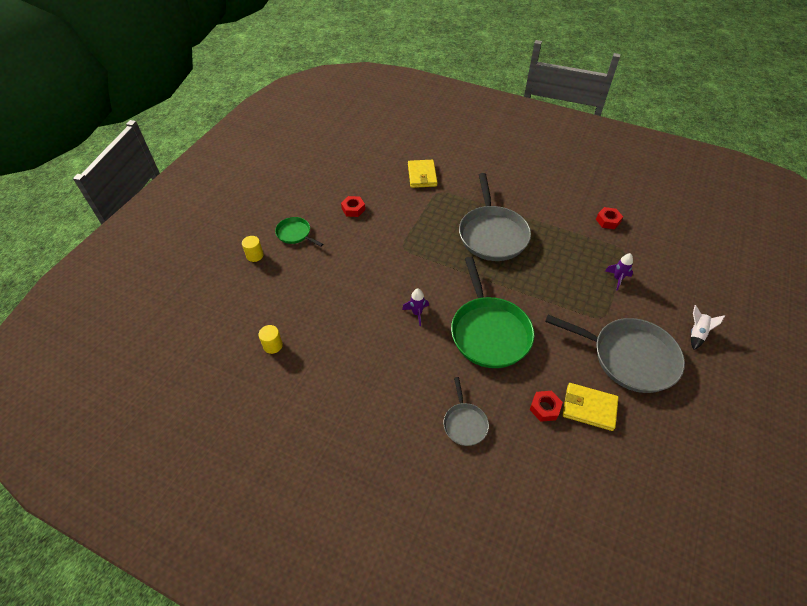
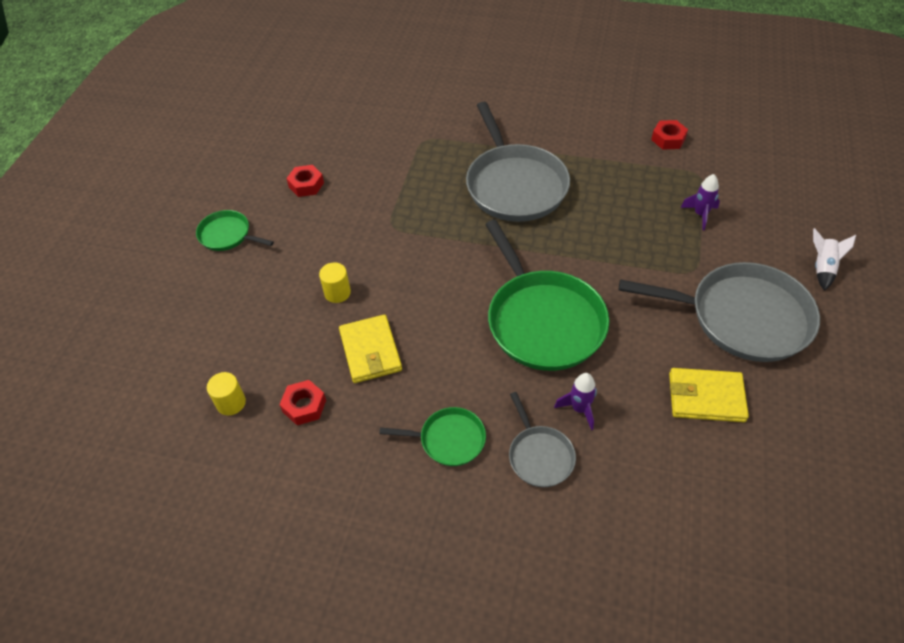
camera: 10 degrees left, 0 degrees up
(255, 255) = (173, 277): yellow cylinder -> yellow cylinder (337, 293)
(407, 399) = (449, 439): none -> green pan
(417, 313) = (434, 315): purple rocket -> purple rocket (579, 409)
(422, 175) = (395, 121): yellow wallet -> yellow wallet (370, 351)
(544, 408) = (645, 410): red nut -> red nut (304, 406)

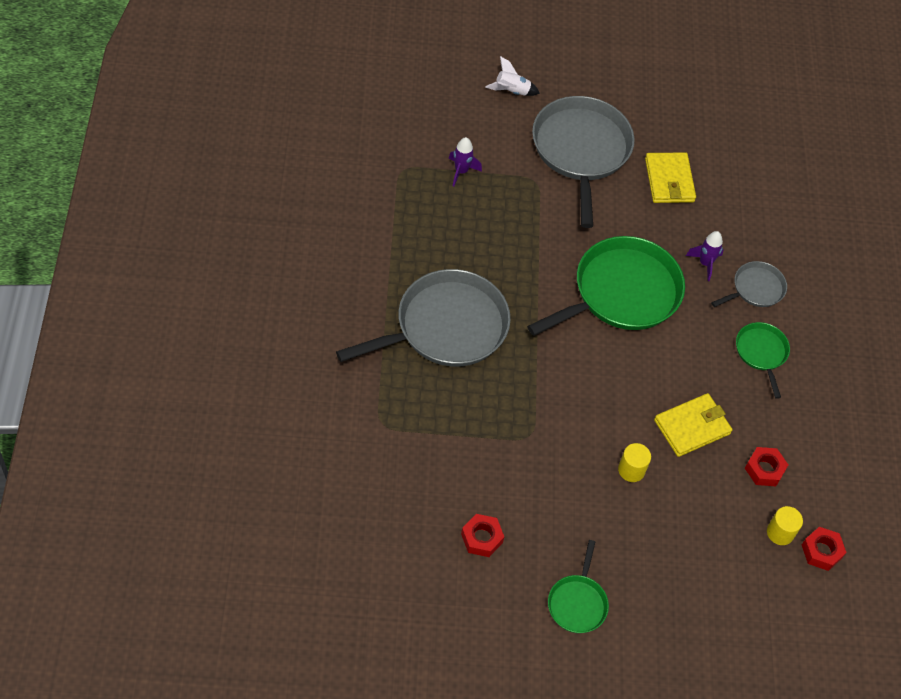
camera: 110 degrees left, 5 degrees up
(668, 139) = (350, 192): red nut -> red nut (821, 551)

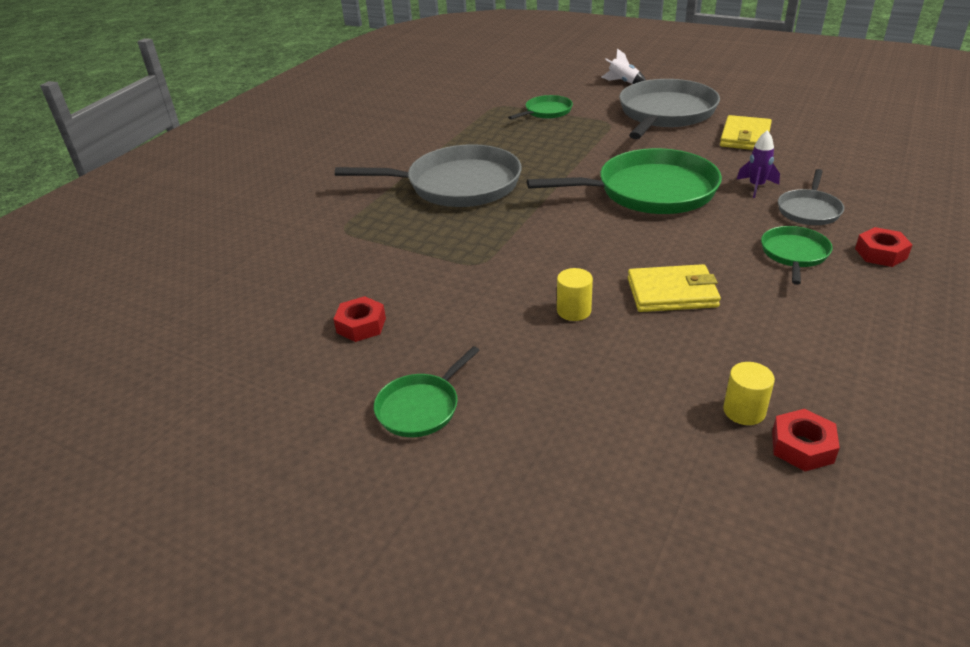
camera: 35 degrees right, 20 degrees down
(461, 171) = (546, 112): purple rocket -> green pan
(755, 289) = (809, 210): grey pan -> grey pan turned 120 degrees clockwise
(764, 469) = (750, 347): red nut -> red nut (881, 253)

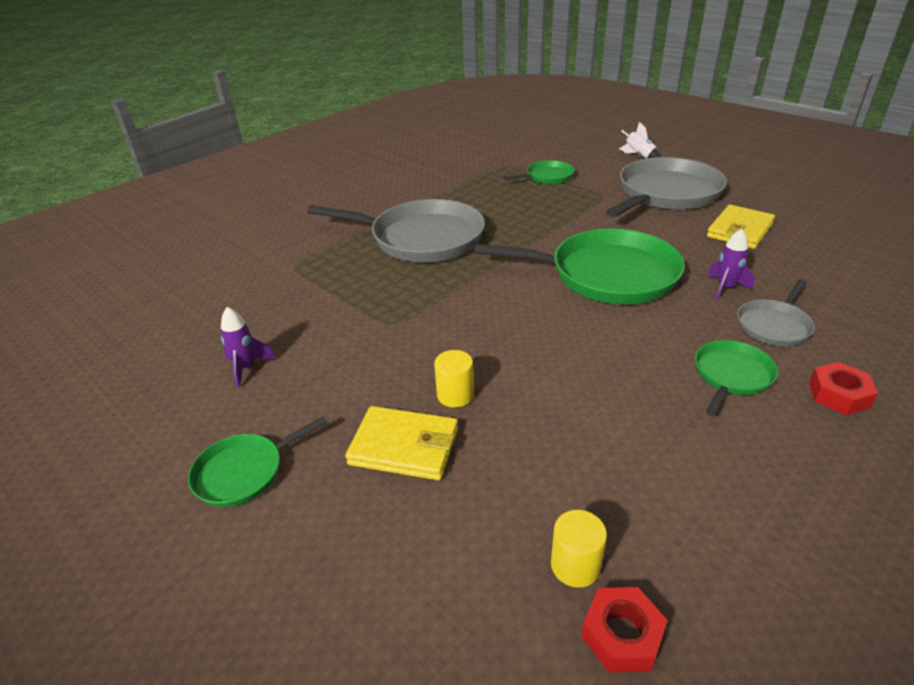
camera: 15 degrees right, 0 degrees up
(361, 325) = (247, 368): red nut -> purple rocket
(672, 293) = (569, 395): yellow wallet -> yellow wallet (404, 446)

